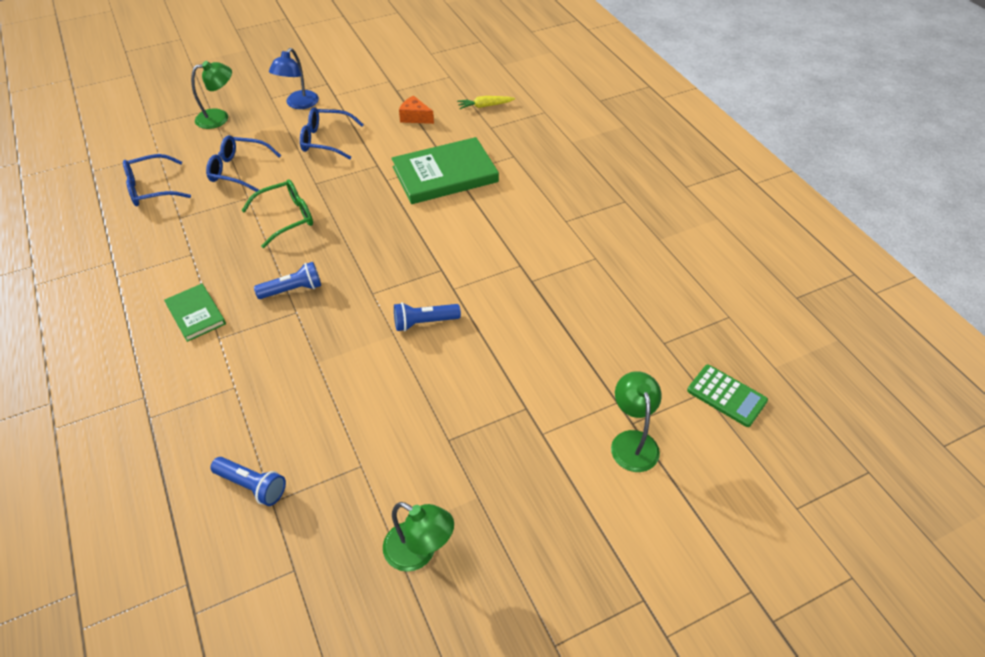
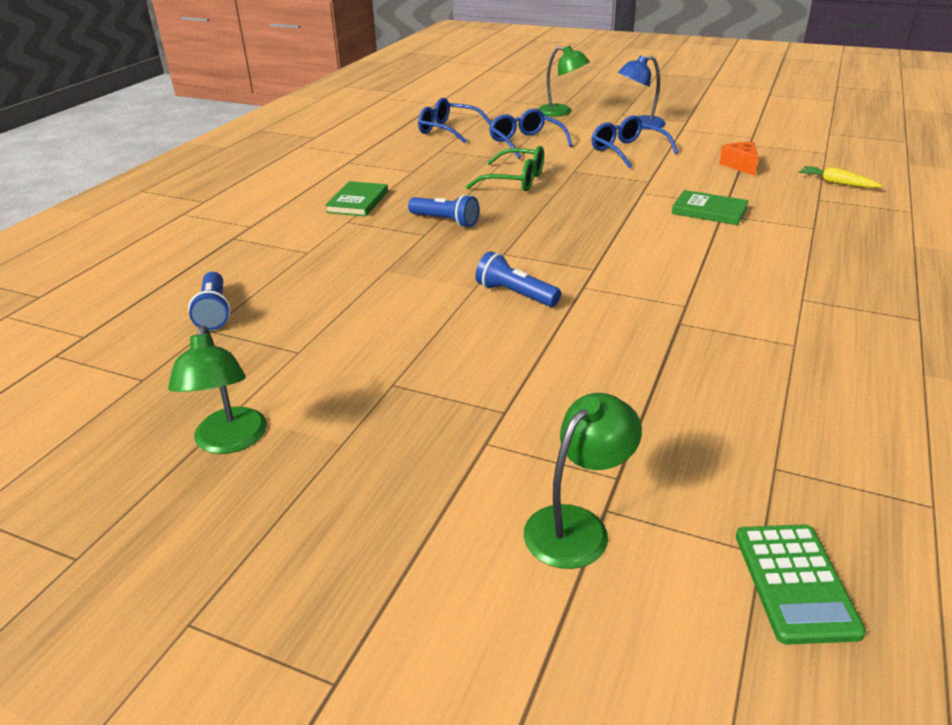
camera: 50 degrees right, 15 degrees down
(445, 174) = (709, 211): green book -> green book, size x0.55

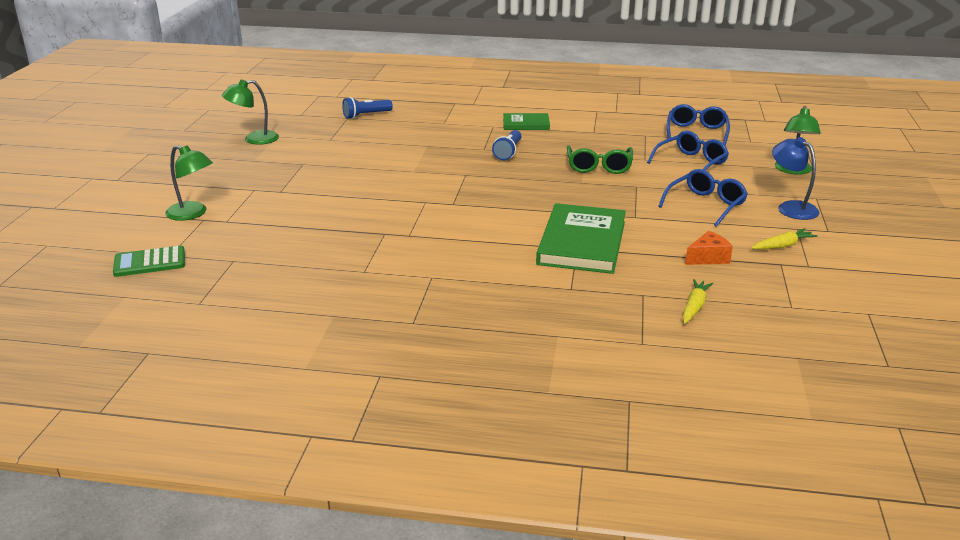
camera: 75 degrees right, 5 degrees down
(515, 294) = (408, 183): blue flashlight -> none
(709, 211) = (582, 243): green book -> green book, size x1.83
(715, 138) = (782, 246): none -> yellow carrot

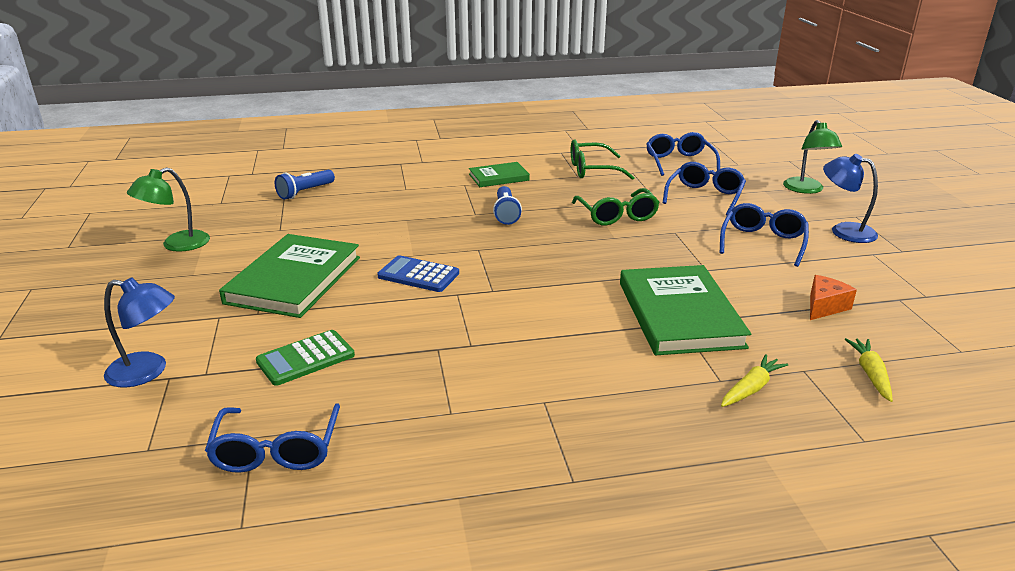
camera: 20 degrees left, 0 degrees up
(149, 262) = (120, 470): green calculator -> green calculator (305, 358)
(192, 214) = (148, 372): green lamp -> blue lamp
(242, 270) = (276, 450): none -> blue glasses
(318, 174) = (294, 280): none -> green book
(407, 185) = (418, 275): none -> blue calculator
(611, 129) = (592, 170): none -> green glasses
(782, 246) = (880, 277): yellow carrot -> yellow carrot (751, 388)

